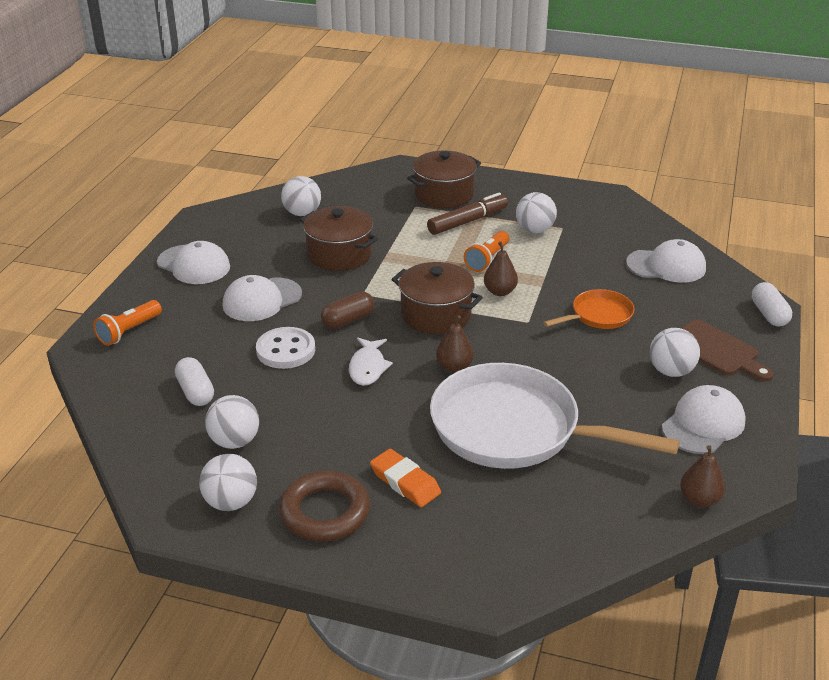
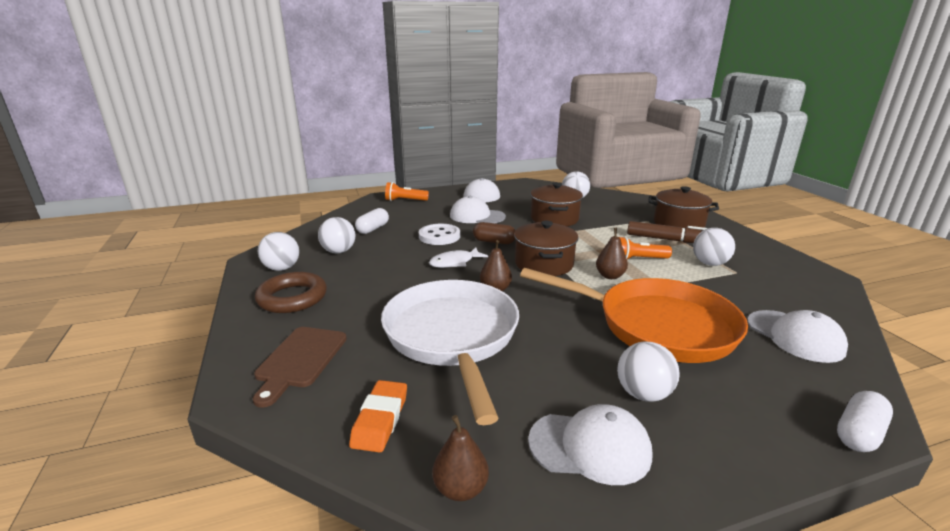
camera: 55 degrees right, 10 degrees down
(405, 482) = (346, 314): orange eraser -> orange eraser (380, 419)
(598, 315) = (656, 325): orange pan -> orange pan, size x2.11
(716, 350) = (725, 414): brown cutting board -> brown cutting board (300, 360)

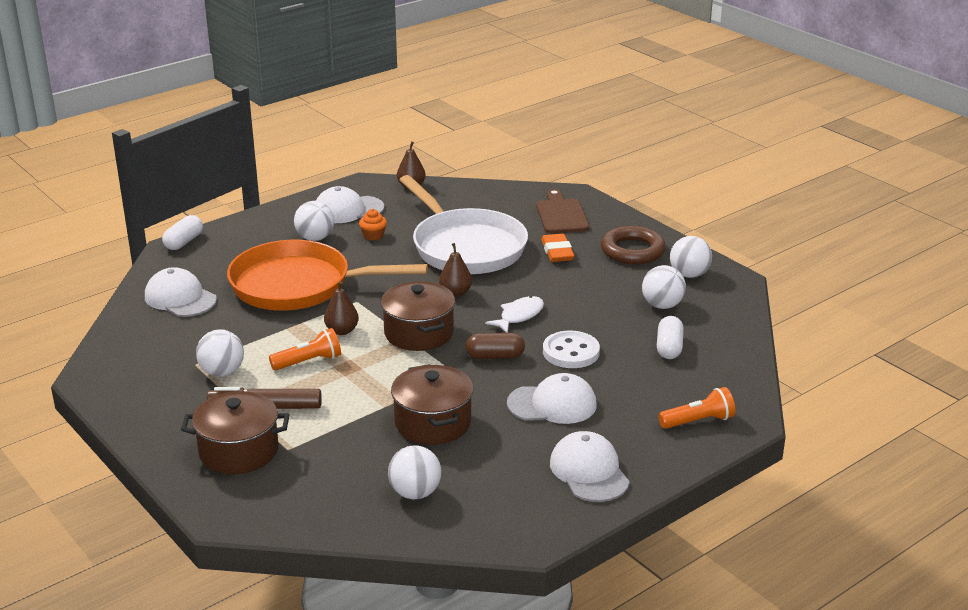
camera: 160 degrees right, 5 degrees up
(380, 419) = (475, 199): orange eraser -> orange eraser (557, 252)
(559, 380) = (373, 235): none -> orange cupcake

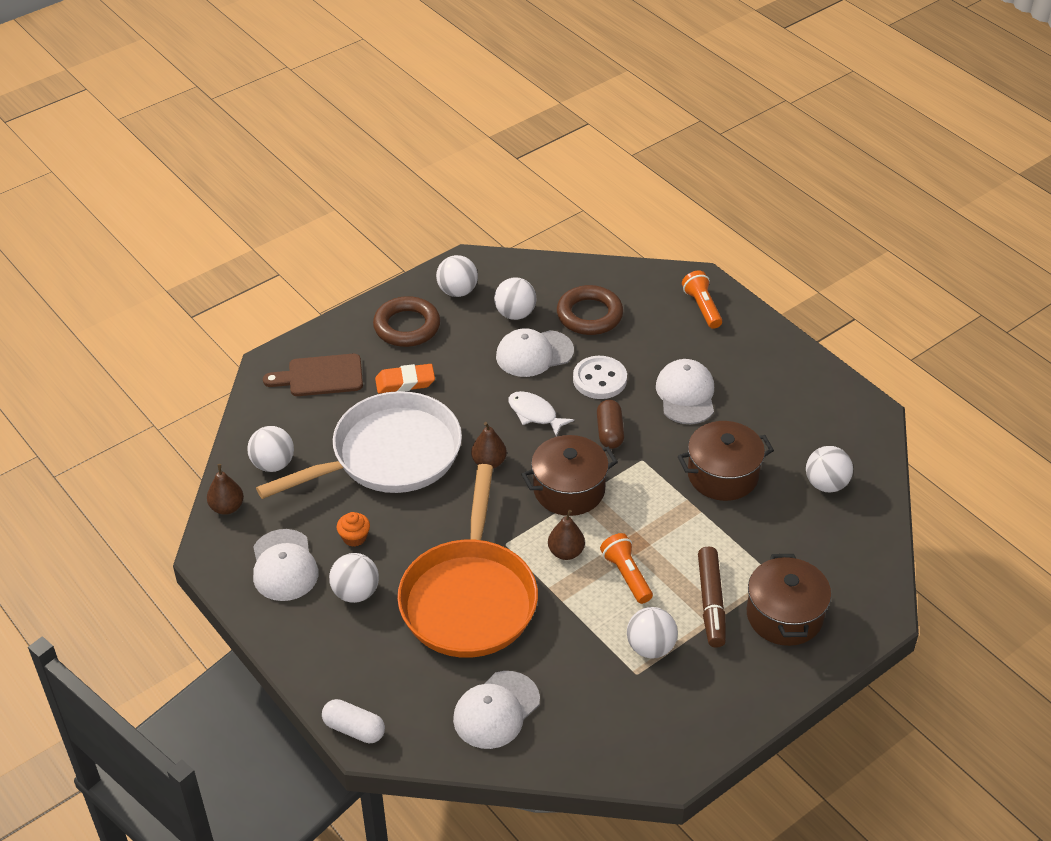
camera: 90 degrees left, 15 degrees up
(457, 200) = (273, 464): none -> white ball
(589, 471) = (780, 375): white cap -> white cap (534, 354)
(669, 348) = (589, 315): white capsule -> brown ring

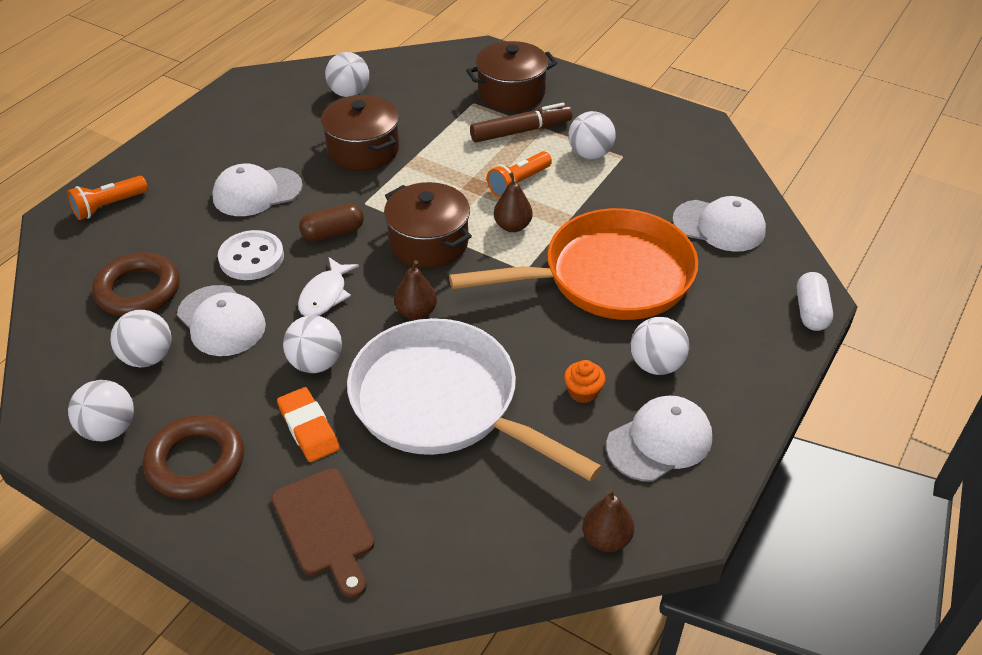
camera: 110 degrees left, 0 degrees up
(273, 464) = (510, 517): white ball -> white ball (316, 363)

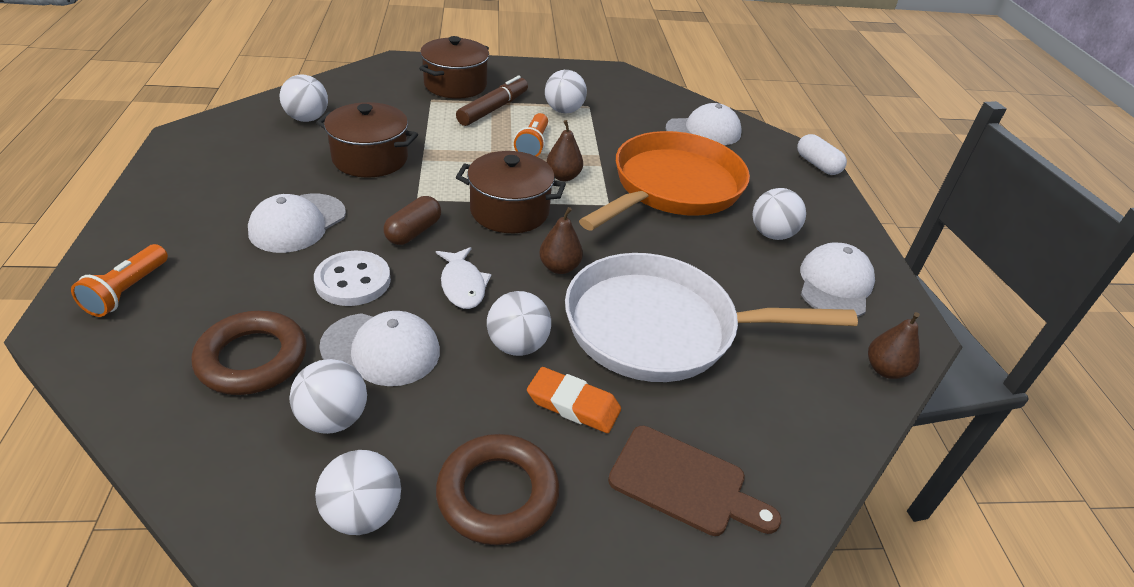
camera: 40 degrees left, 5 degrees down
(583, 392) = (749, 273): orange cupcake -> none

